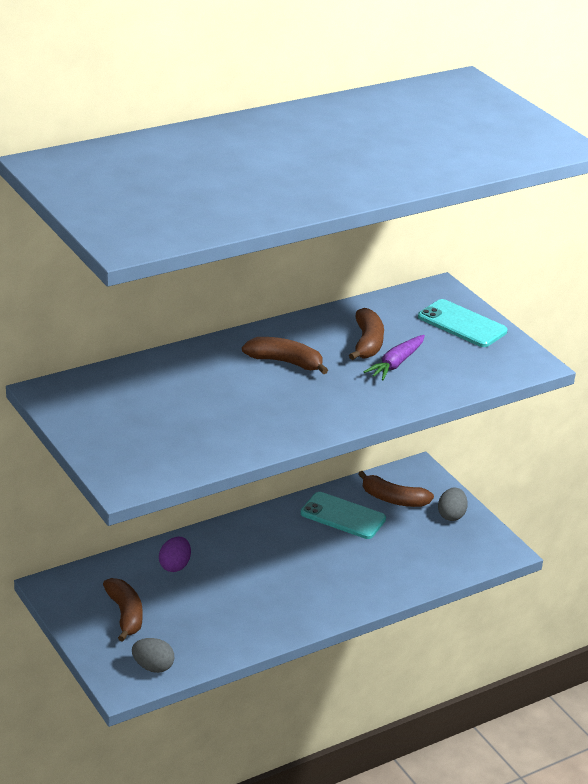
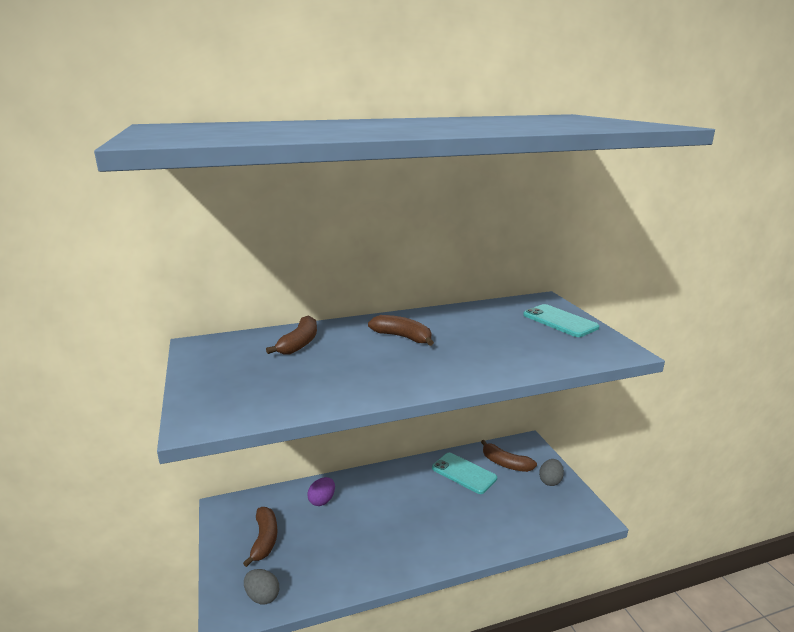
camera: 15 degrees right, 10 degrees down
(367, 343) = (476, 329): brown banana -> brown banana (299, 343)
(396, 363) = (497, 344): purple carrot -> none

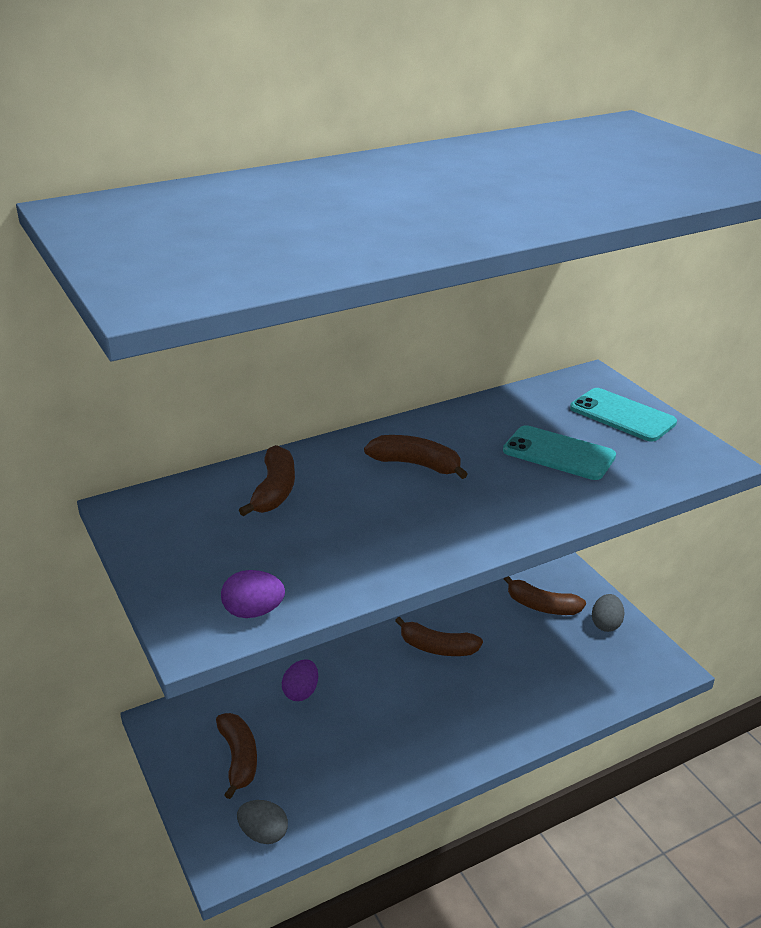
camera: 10 degrees left, 10 degrees up
(246, 411) = (253, 612): none -> purple egg
(424, 482) = (437, 647): none -> brown banana
(464, 473) = (488, 627): turquoise phone -> turquoise phone (558, 453)

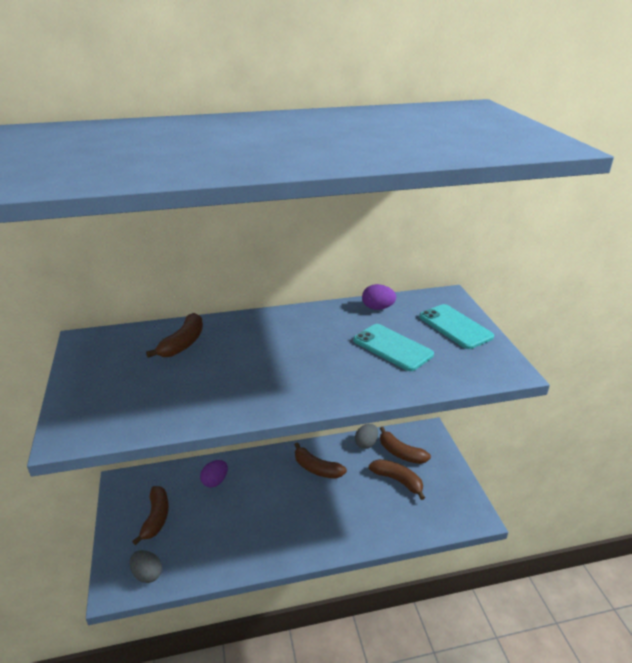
camera: 15 degrees right, 0 degrees up
(253, 612) = (115, 425): purple egg -> purple egg (377, 308)
(416, 465) = (287, 340): brown banana -> brown banana (398, 481)
(606, 624) = (441, 475): grey egg -> grey egg (366, 443)

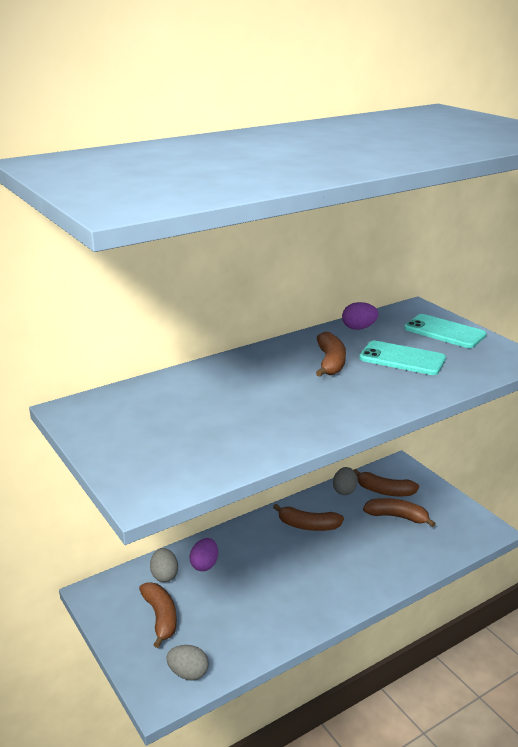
camera: 20 degrees left, 5 degrees down
(180, 482) = (164, 575): none -> grey egg
(183, 343) = (187, 393): brown banana -> brown banana (330, 362)

